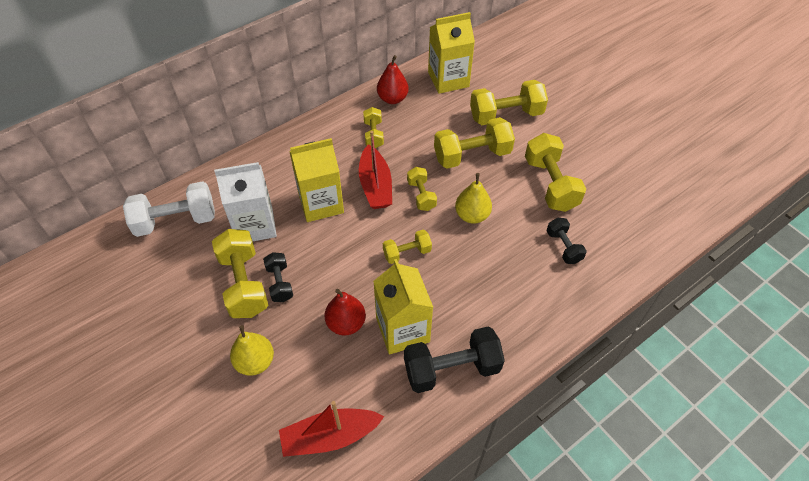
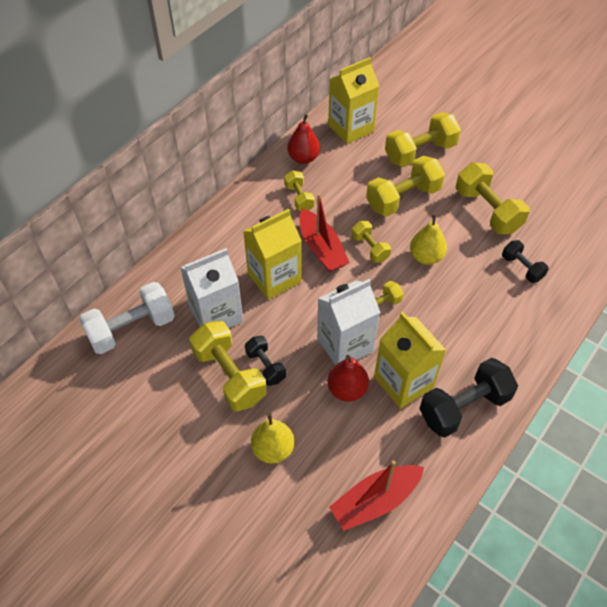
camera: 15 degrees left, 0 degrees up
(361, 280) = (345, 344): none -> white carton

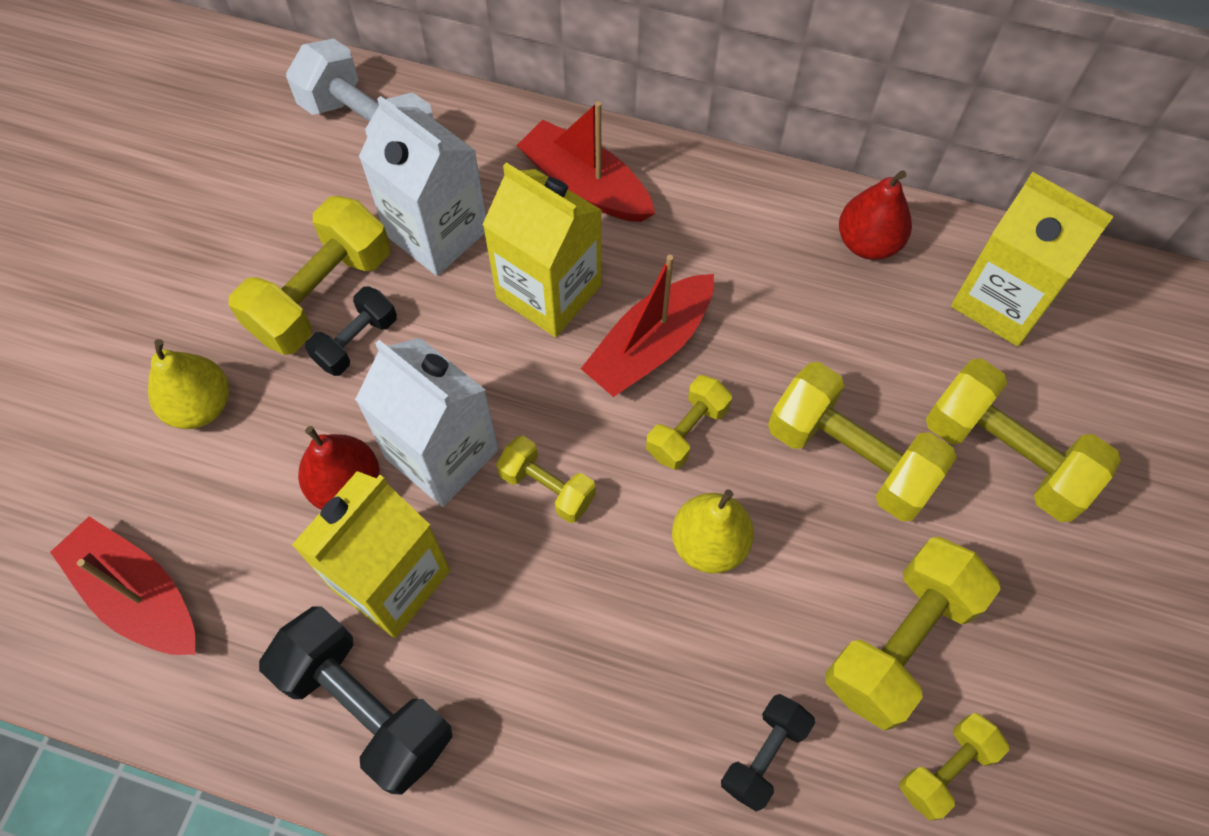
camera: 70 degrees right, 10 degrees up
(220, 246) = (585, 185): none -> red boat
(299, 198) = (759, 269): yellow dumbbell -> yellow dumbbell (946, 769)

